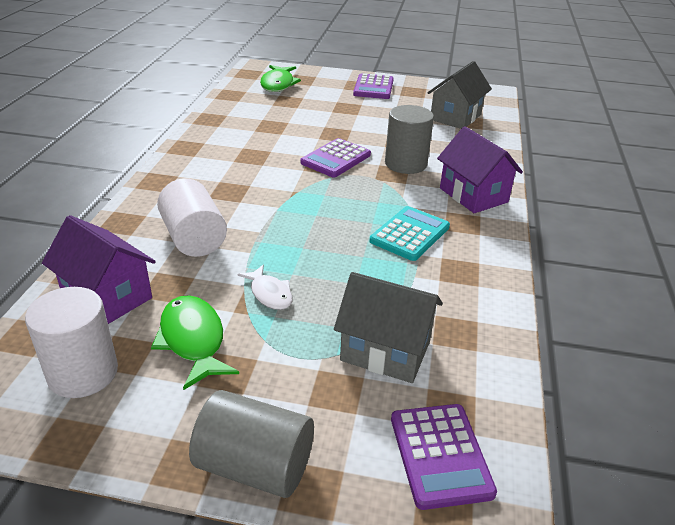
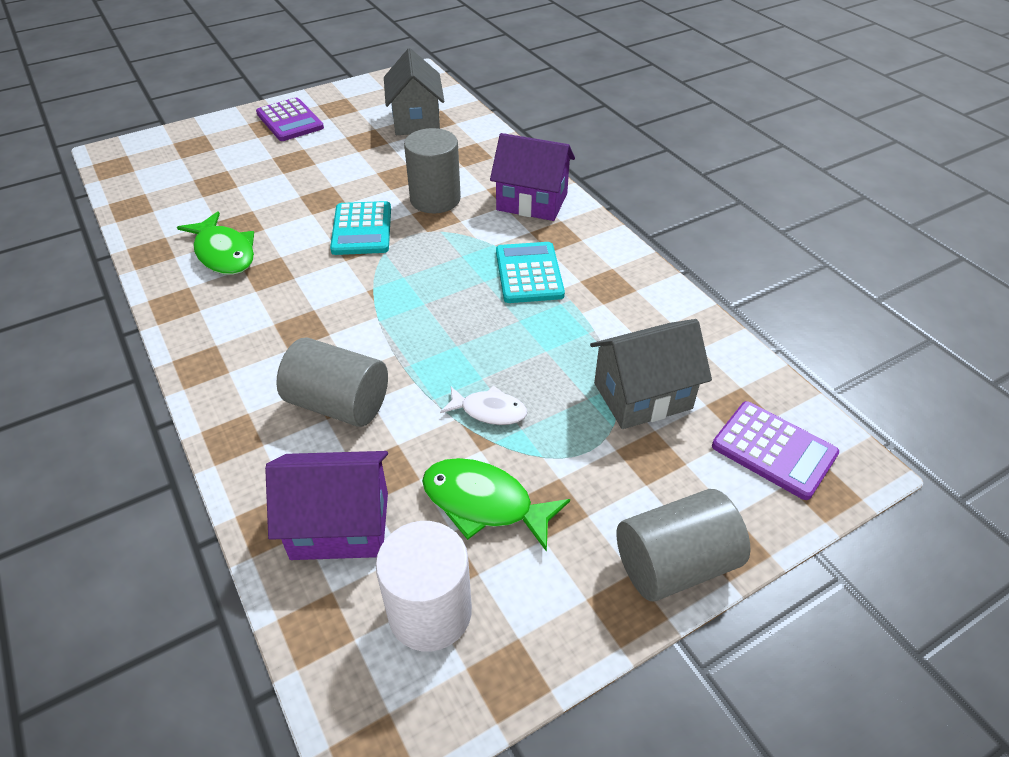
camera: 40 degrees left, 10 degrees up
(194, 238) = (339, 404): white cylinder -> grey cylinder
(278, 84) = (172, 165): green fish -> green fish (224, 253)
(336, 159) = (362, 229): purple calculator -> turquoise calculator

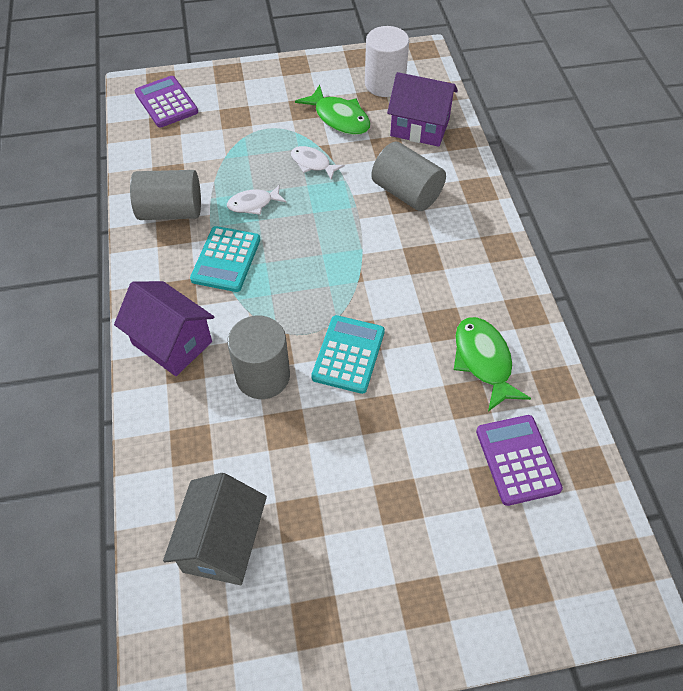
camera: 160 degrees left, 10 degrees up
(290, 121) = (390, 605): purple calculator -> purple calculator (517, 460)
(537, 336) = (253, 204): none -> white fish
(642, 396) = (213, 148): grey house -> none
(674, 564) = (260, 73): grey cylinder -> grey cylinder (171, 211)

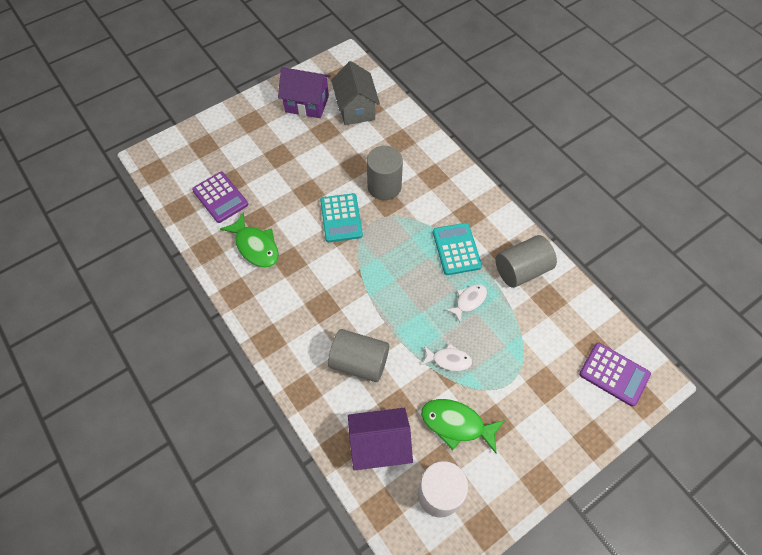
camera: 155 degrees right, 5 degrees up
(172, 343) = (449, 184): purple house -> purple house (307, 104)

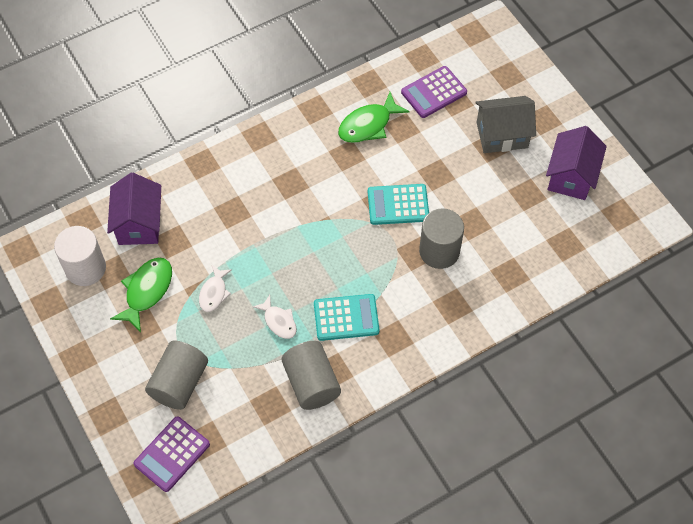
camera: 95 degrees right, 0 degrees up
(356, 109) = (563, 229): grey house -> grey house (502, 135)
(359, 362) = (224, 212): grey cylinder -> grey cylinder (179, 383)

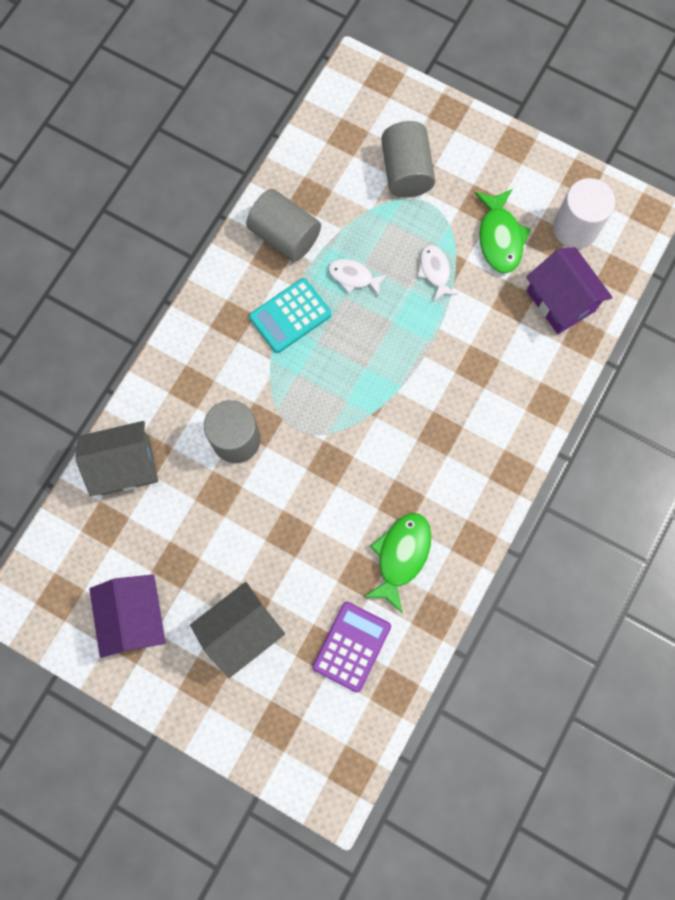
camera: 150 degrees right, 15 degrees up
(172, 454) = (368, 110): purple calculator -> none
(398, 205) = (309, 471): turquoise calculator -> none
(531, 275) = (125, 465): none -> grey house

